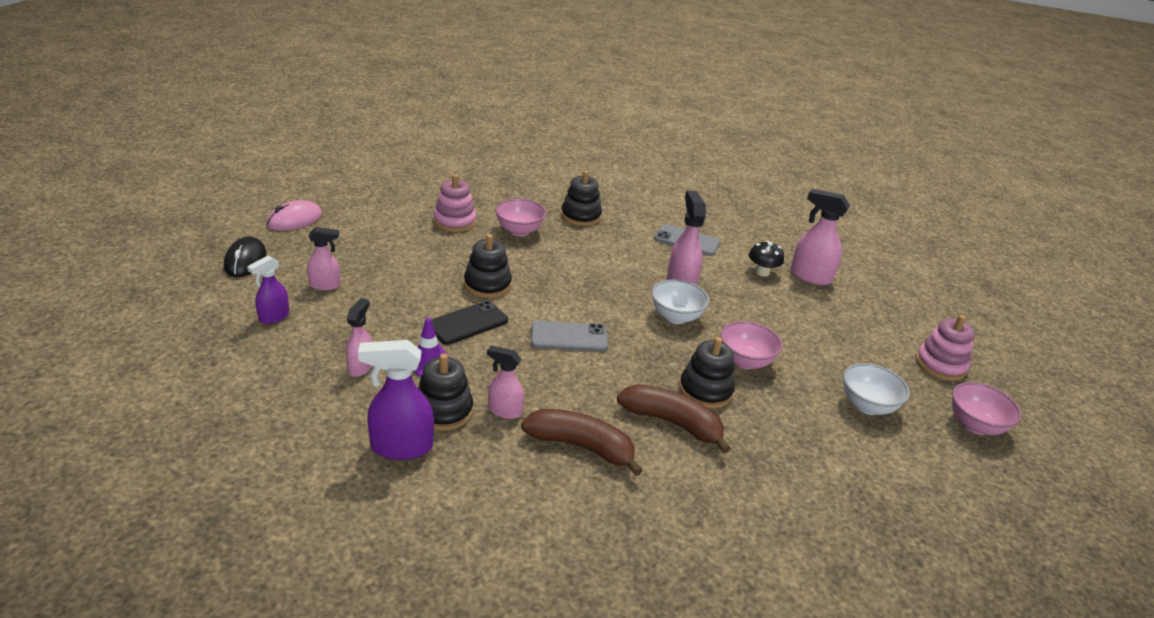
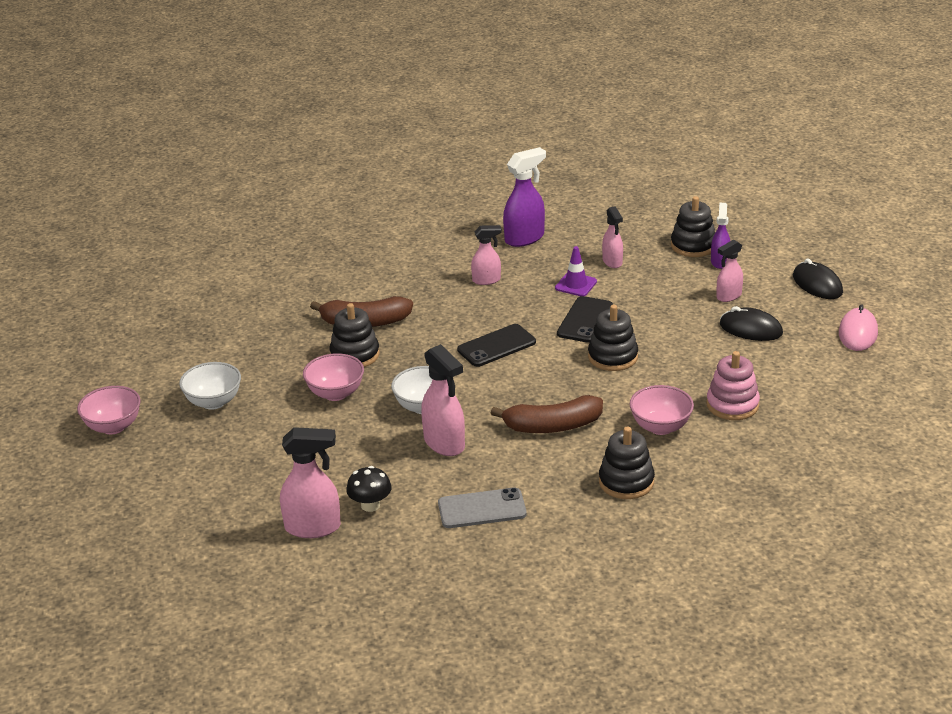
camera: 155 degrees right, 0 degrees up
(357, 256) = (750, 329): none -> black mouse
(443, 411) = (525, 264): black stacking toy -> black stacking toy (693, 245)
(569, 337) = (496, 346): grey phone -> black phone
(581, 446) = (415, 283): brown banana -> brown banana (552, 426)
(940, 365) = (146, 475): pink stacking toy -> none

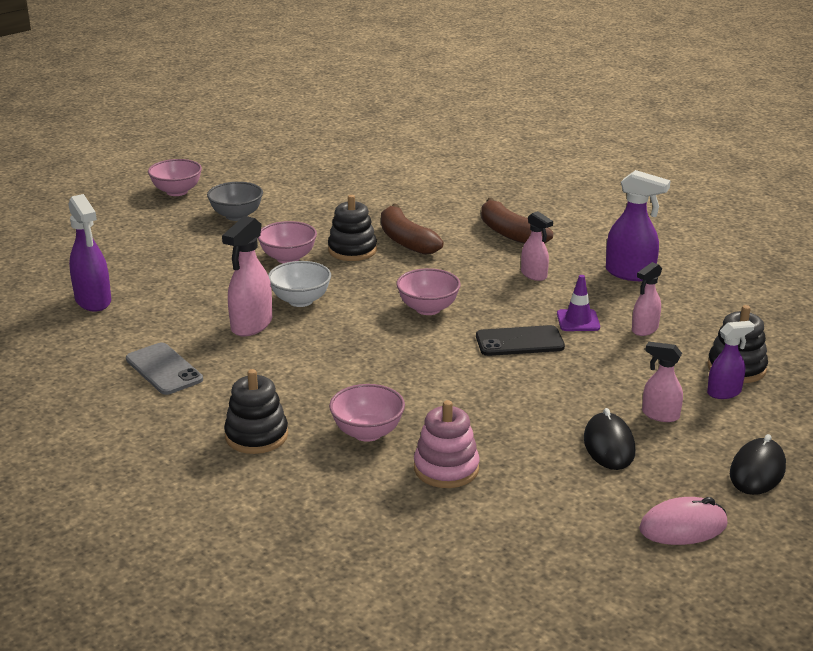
camera: 60 degrees right, 5 degrees down
(213, 402) = (236, 216): white bowl -> grey bowl
(313, 527) = (93, 301): pink spray bottle -> purple spray bottle
(370, 505) = (138, 317): black mushroom -> none
(496, 346) = (428, 309): black phone -> pink bowl
(552, 426) = (320, 371): brown banana -> brown banana (510, 233)
(613, 357) = (469, 373): black stacking toy -> none

